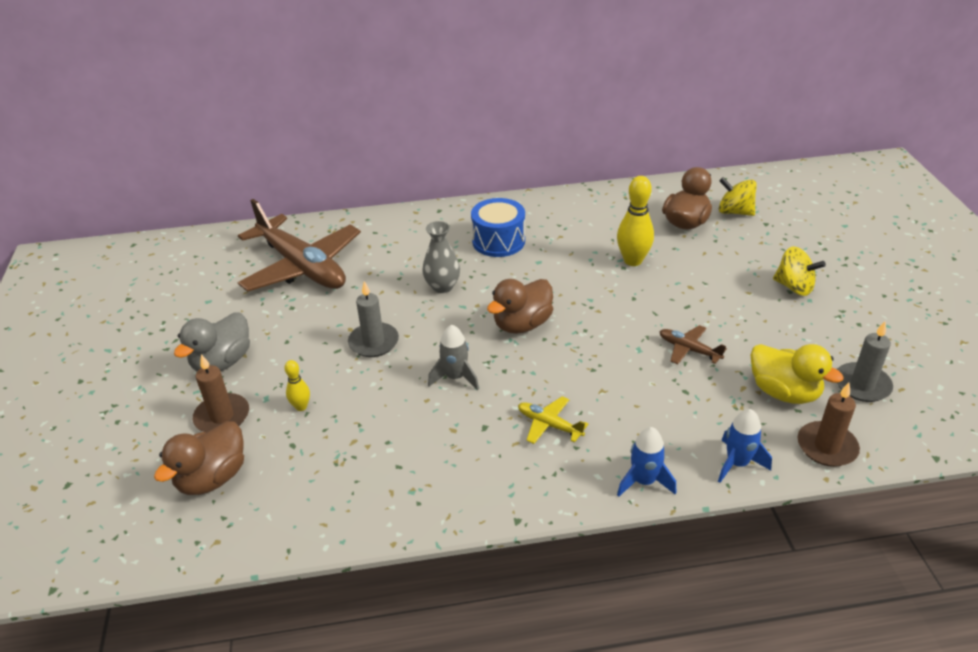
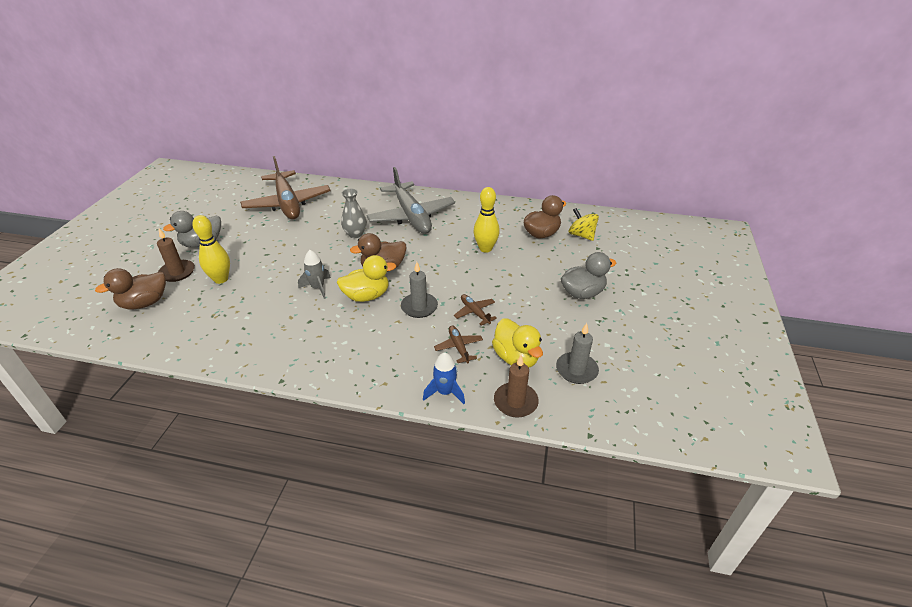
camera: 20 degrees right, 0 degrees up
(301, 407) = (221, 279): yellow bowling pin -> yellow bowling pin, size x1.86
(373, 342) = (290, 255): grey candle -> grey candle (419, 307)
(498, 241) = (411, 216): blue drum -> grey plane
(533, 369) = (367, 296): none -> yellow duck
(549, 425) = (348, 331): yellow plane -> none
(644, 481) = (376, 383): blue rocket -> none
(706, 401) = (459, 347): none -> brown plane
(794, 287) = (582, 293): yellow spinning top -> grey duck

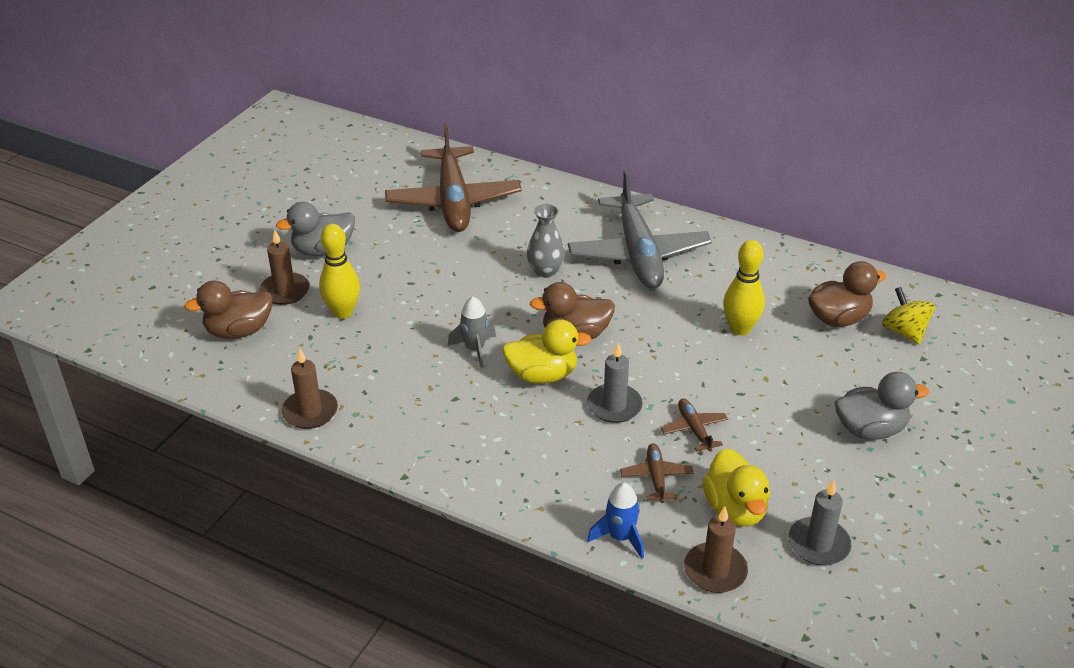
camera: 15 degrees right, 0 degrees up
(204, 348) = (310, 412): none -> brown candle

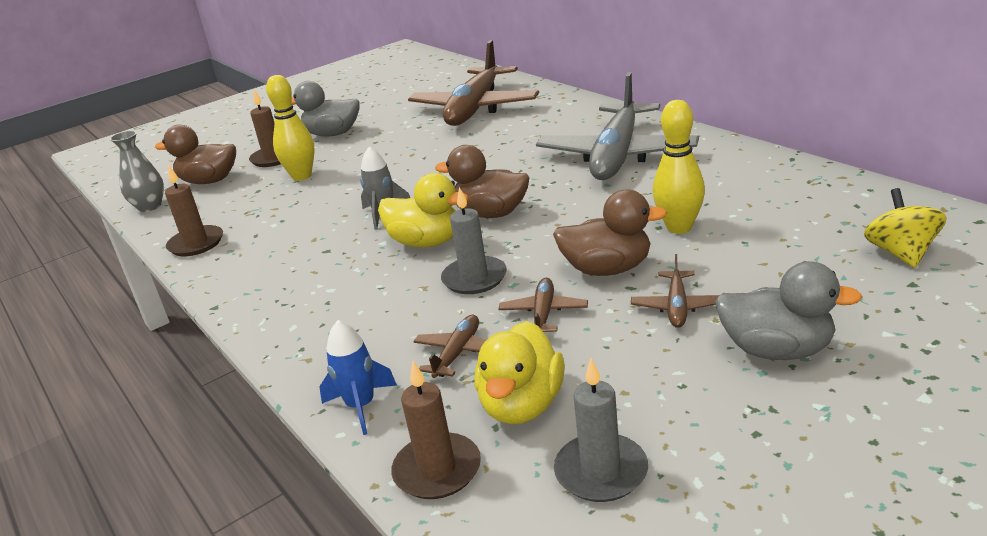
camera: 30 degrees right, 10 degrees down
(545, 271) = (510, 162): grey vase -> grey vase (150, 206)
(785, 405) = (677, 307): none -> brown plane
(838, 319) = (815, 231): brown duck -> brown duck (607, 269)

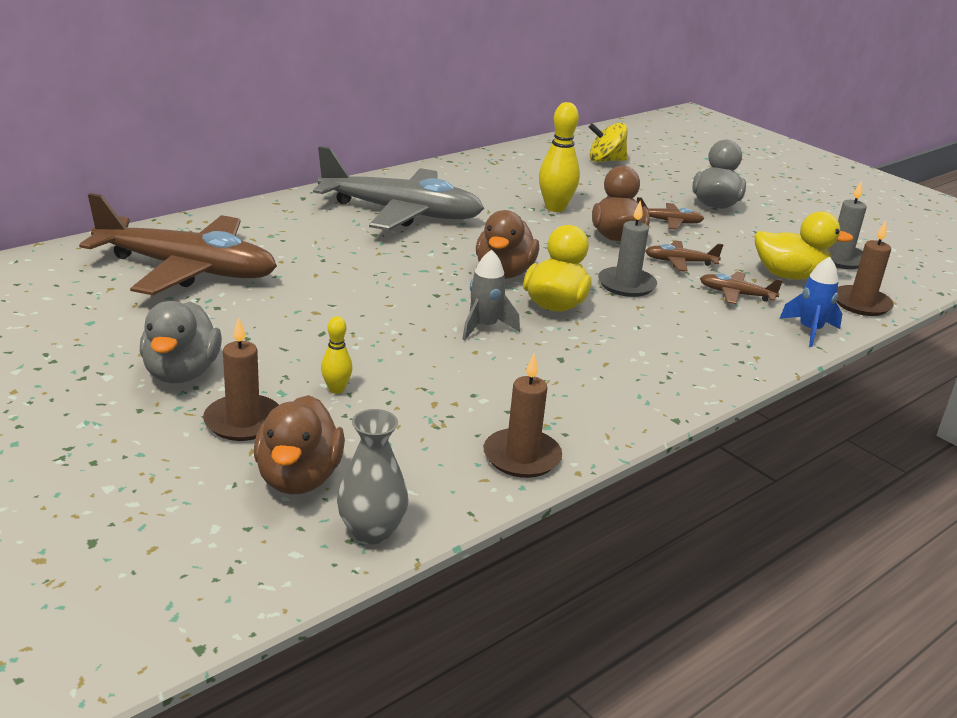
camera: 100 degrees left, 0 degrees up
(302, 176) = (336, 389): yellow bowling pin -> yellow bowling pin, size x0.54

